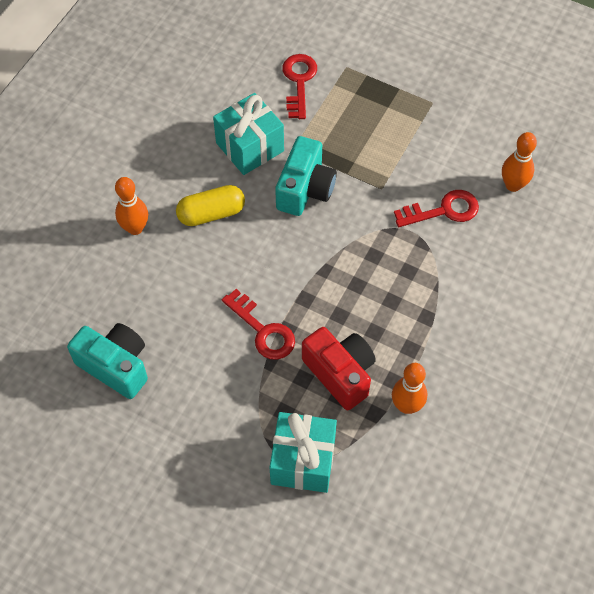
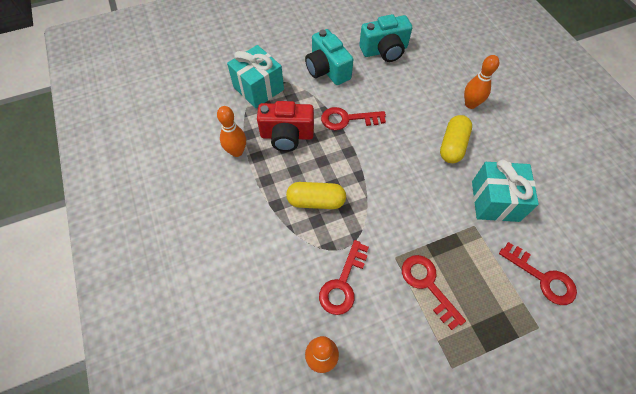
camera: 130 degrees right, 0 degrees up
(305, 189) = (432, 209): turquoise camera -> turquoise camera (327, 70)
(383, 152) = (427, 285): none -> red key
(389, 286) = (316, 201): none -> yellow capsule

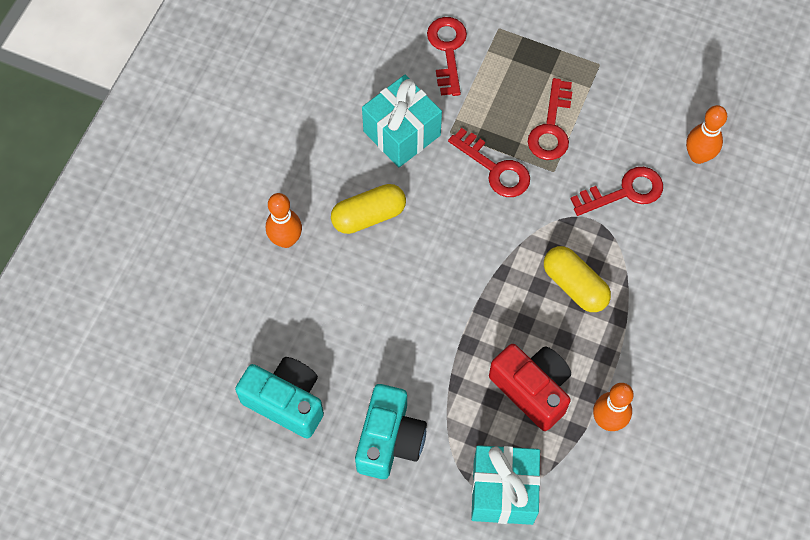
camera: 135 degrees left, 5 degrees up
(347, 119) = (442, 347): red key -> red key (495, 169)

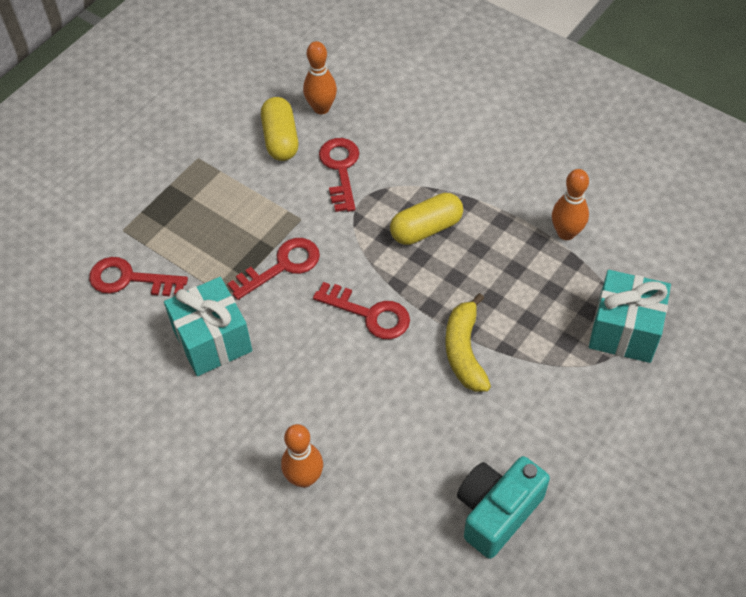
camera: 75 degrees left, 10 degrees down
(369, 216) = (300, 390): yellow capsule -> yellow capsule (280, 139)
(390, 440) = (557, 418): turquoise camera -> none
(442, 346) = (464, 351): none -> yellow banana
(532, 389) = (525, 285): red camera -> none
(551, 128) = (253, 210): red key -> red key (370, 314)

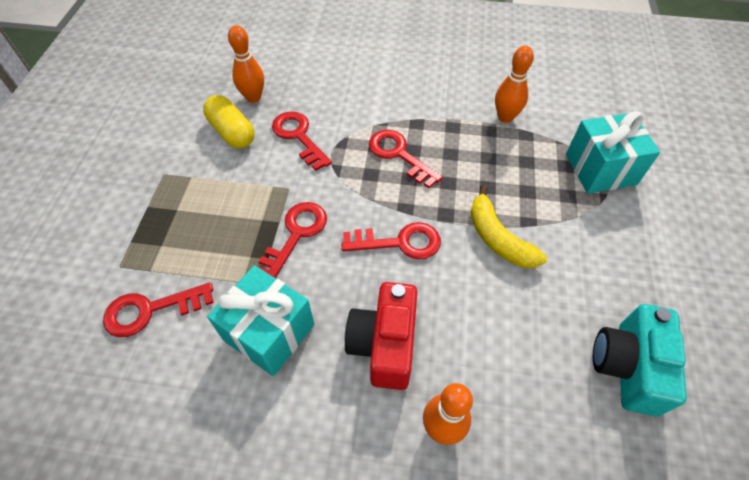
camera: 30 degrees left, 0 degrees up
(299, 394) = (384, 344): none -> red camera
(426, 228) = (399, 155): yellow capsule -> red key

